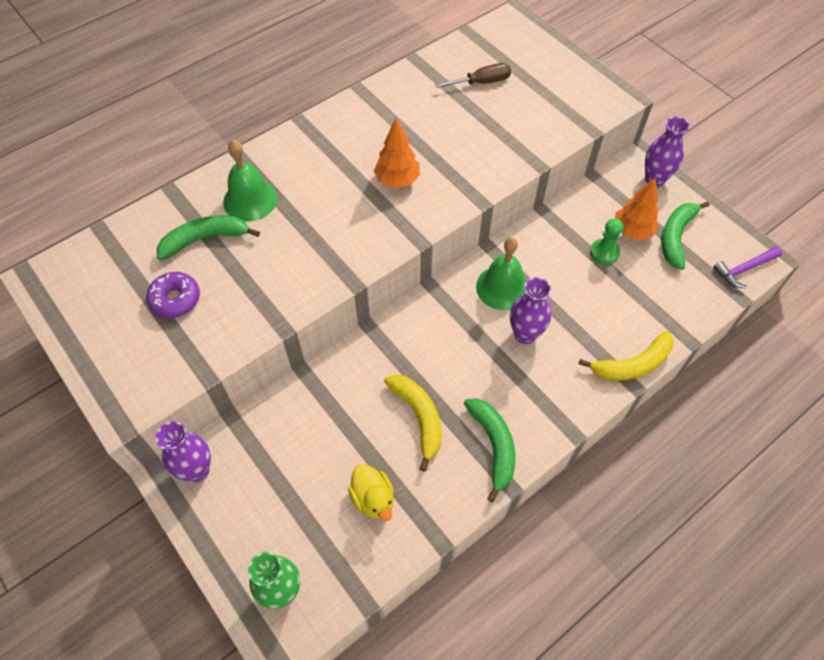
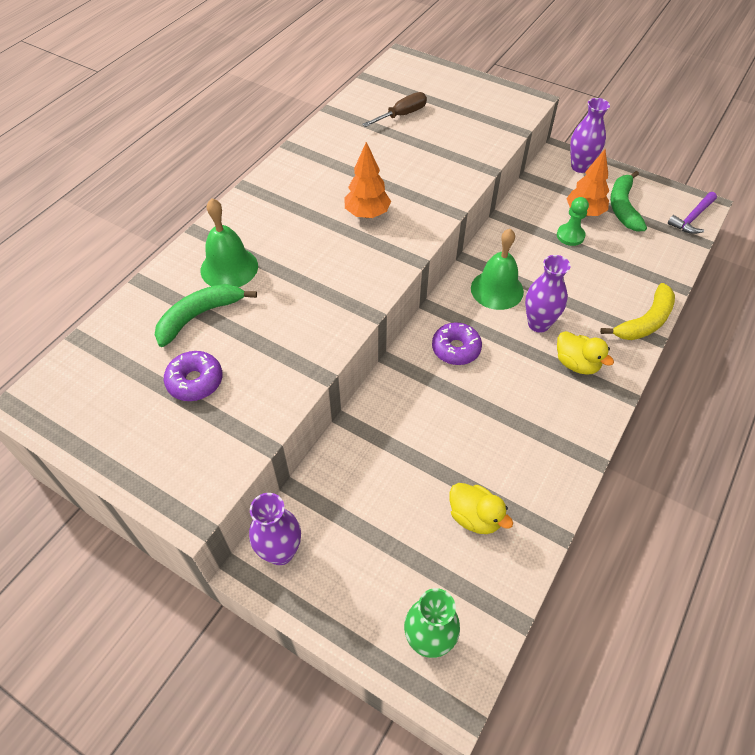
camera: 20 degrees left, 5 degrees down
(419, 417) = (480, 427): yellow banana -> none
(434, 335) = (456, 349): none -> purple donut
(493, 446) = (562, 430): green banana -> none
(541, 386) = (576, 364): none -> yellow duck

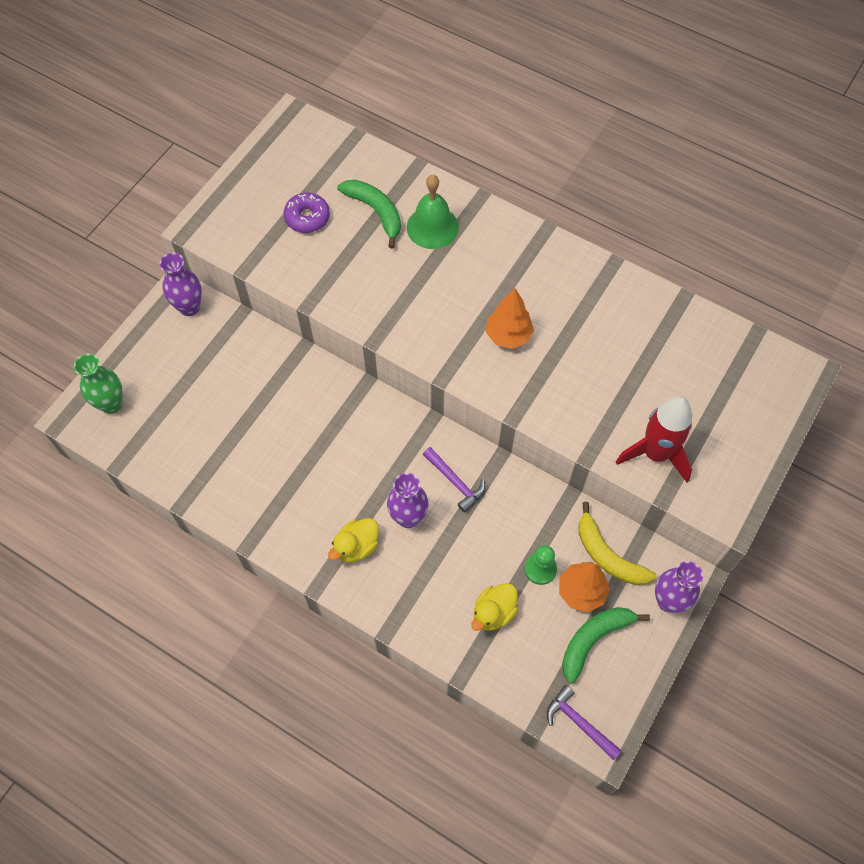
camera: 90 degrees right, 10 degrees up
(402, 115) = (681, 370): brown screwdriver -> none
(456, 349) = (378, 438): purple donut -> none
(475, 517) = (203, 442): yellow duck -> yellow duck (493, 612)
(482, 133) = (655, 453): none -> red rocket
(497, 289) = (455, 482): green bell -> purple hammer
(623, 207) = (593, 640): green banana -> green banana turned 45 degrees counterclockwise
(645, 321) = (410, 626): yellow banana -> yellow banana (608, 555)

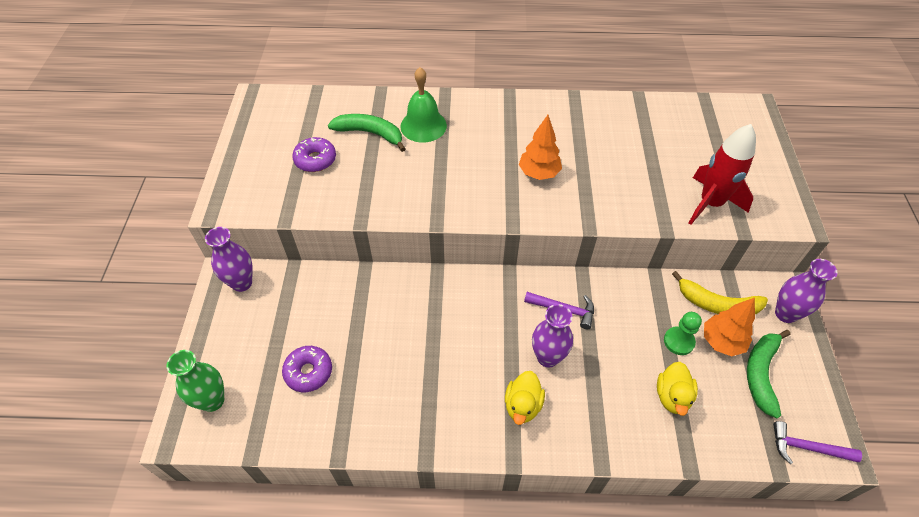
camera: 30 degrees left, 10 degrees down
(199, 420) = (308, 372): none -> purple donut

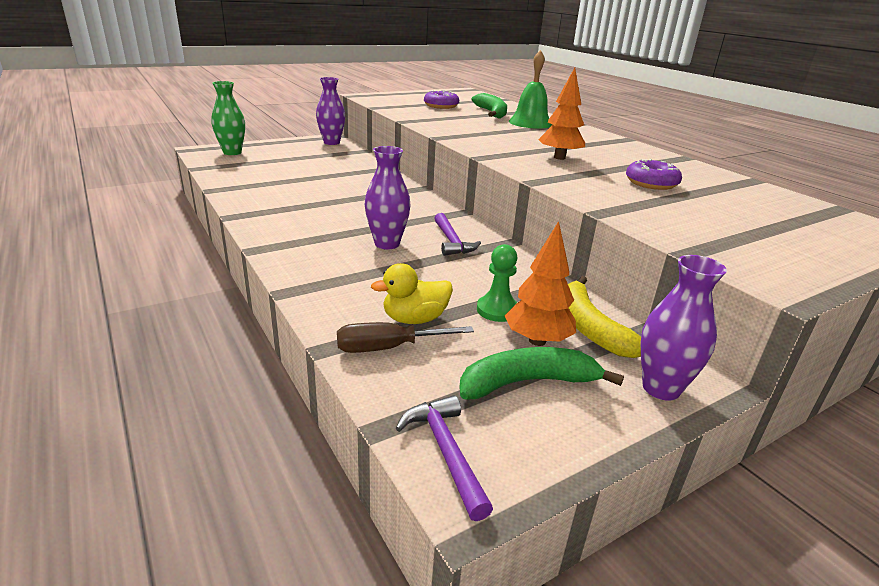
camera: 55 degrees right, 25 degrees down
(308, 372) = (279, 169): purple donut -> purple donut (651, 183)
(522, 405) = (321, 242): yellow duck -> none
(702, 429) = (388, 348): none -> brown screwdriver
(710, 203) = (687, 230): red rocket -> none

